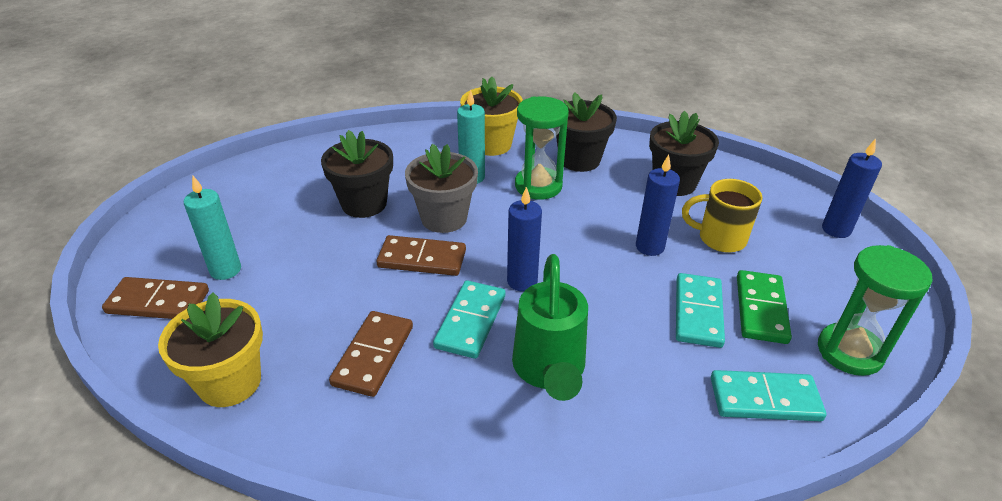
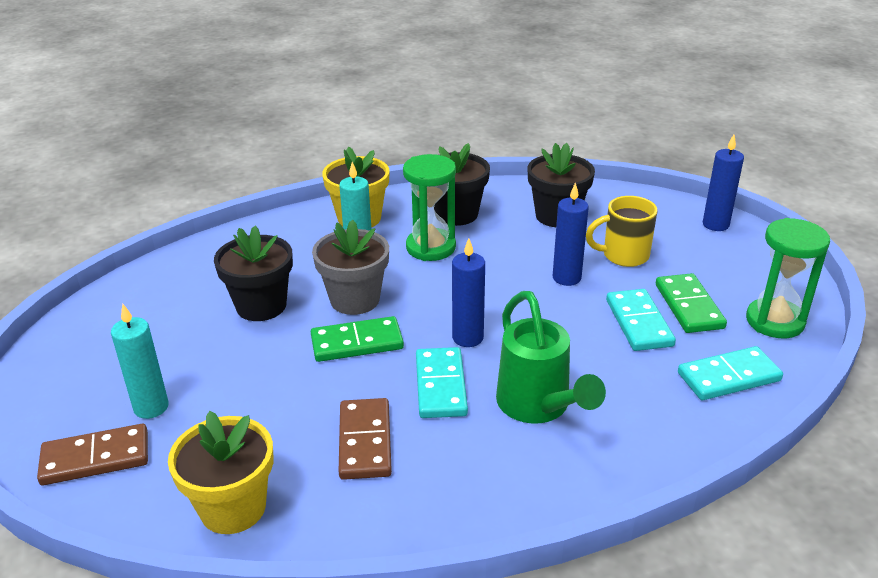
camera: 20 degrees left, 5 degrees down
(422, 259) = (357, 343): brown domino -> green domino

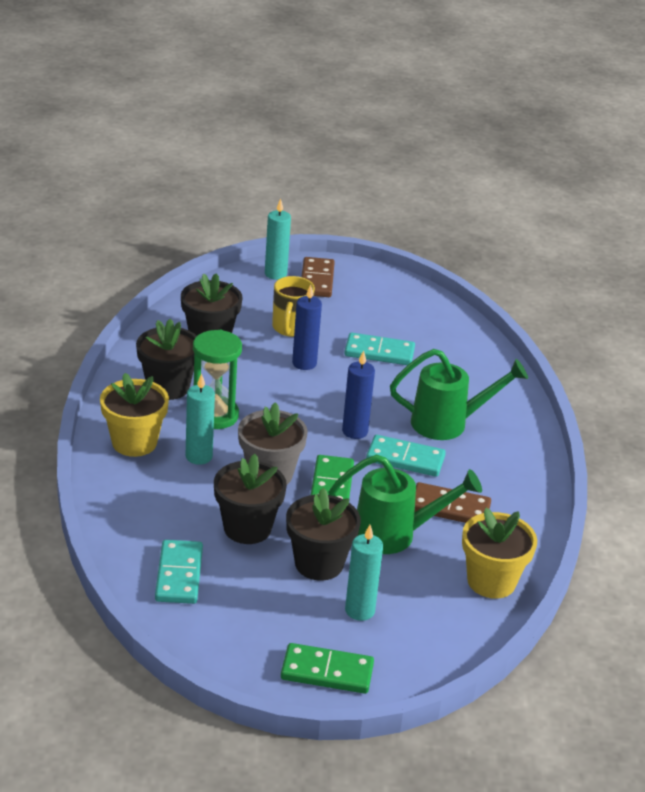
camera: 75 degrees left, 0 degrees up
(95, 458) = (409, 647): brown domino -> brown domino (316, 280)
(221, 362) = (319, 563): none -> black flower pot
(292, 407) = (395, 535): none -> green watering can
(688, 306) = (372, 325): green domino -> green domino (327, 672)
(715, 224) = (275, 274): blue candle -> turquoise candle
(729, 377) = (455, 340): turquoise domino -> turquoise domino (179, 575)
(774, 321) = (408, 300): green hourglass -> none

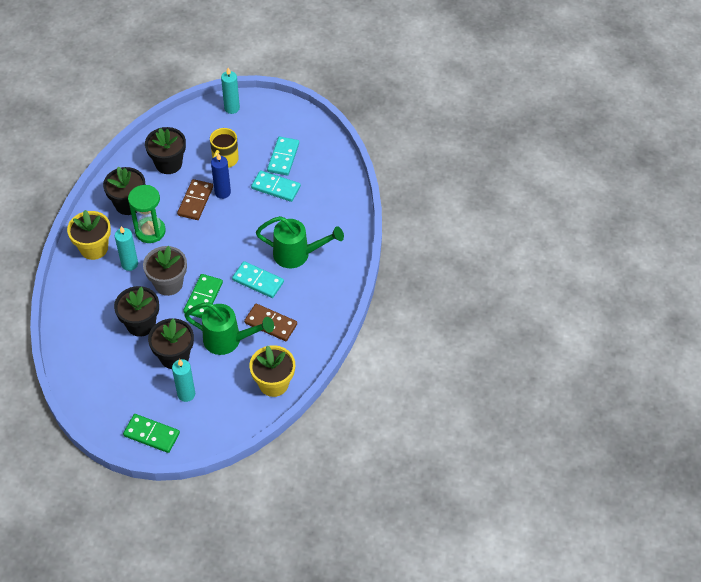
camera: 15 degrees right, 20 degrees up
(179, 575) = (90, 354): turquoise domino -> turquoise domino (283, 157)
(316, 280) = (258, 116): brown domino -> brown domino (195, 201)
(355, 431) = (234, 254): blue candle -> none

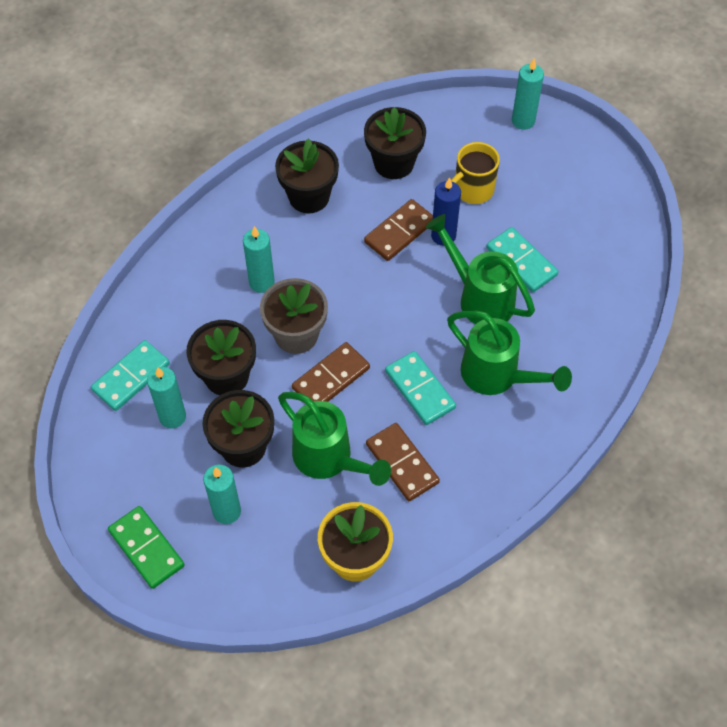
camera: 30 degrees right, 5 degrees up
(94, 248) = (229, 238): yellow flower pot -> none
(122, 360) = (172, 417): none -> turquoise candle
(150, 231) = (315, 248): green hourglass -> none
(203, 298) = (331, 378): green domino -> brown domino
(263, 217) = (479, 297): none -> green watering can
(283, 157) = (556, 222): turquoise domino -> turquoise domino (131, 377)

